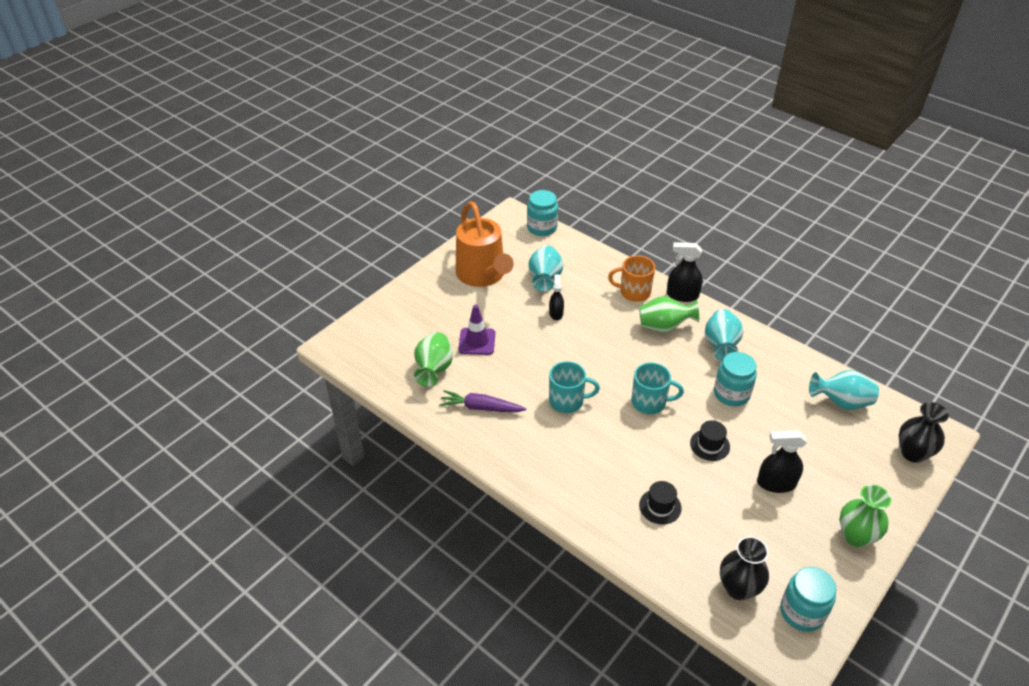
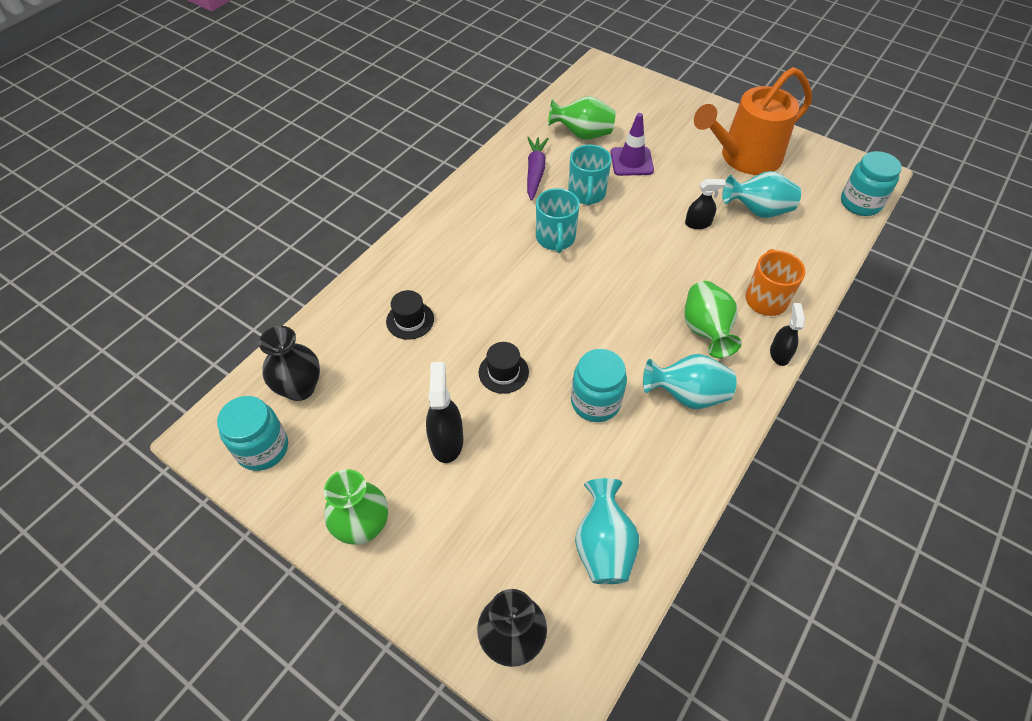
camera: 85 degrees right, 10 degrees up
(649, 402) = (565, 313): turquoise mug -> turquoise mug (586, 194)
(682, 295) = (779, 354): black spray bottle -> black spray bottle, size x0.65

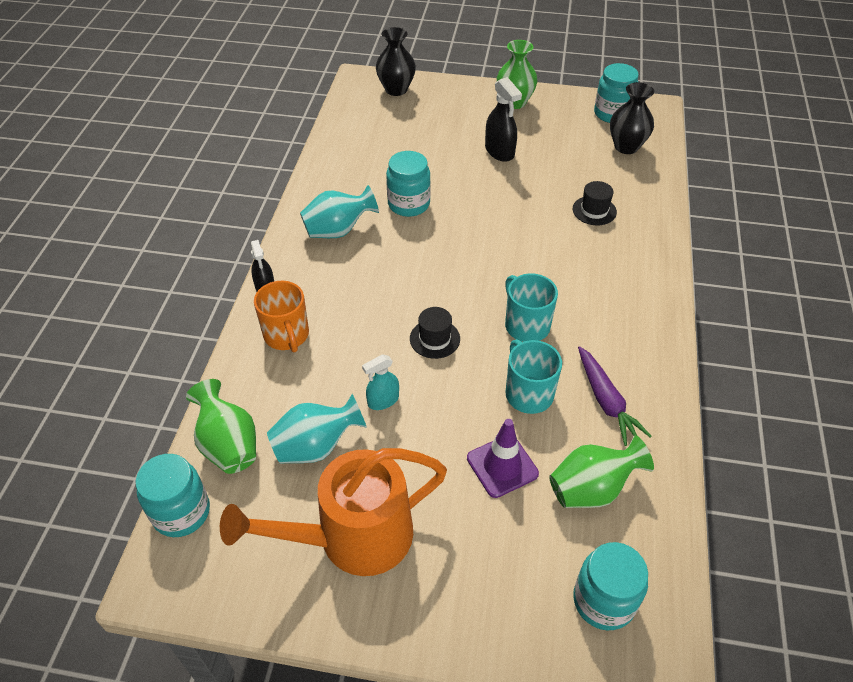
camera: 155 degrees right, 5 degrees down
(503, 372) = (491, 200): black hat -> black hat (434, 339)
(603, 546) = (364, 135): turquoise vase -> none
(611, 93) = (603, 601): none -> turquoise jar
(698, 223) = (383, 400): black spray bottle -> turquoise spray bottle
(706, 331) = (338, 285): green vase -> green vase (228, 445)
(744, 157) = (353, 537): orange watering can -> orange watering can turned 150 degrees counterclockwise

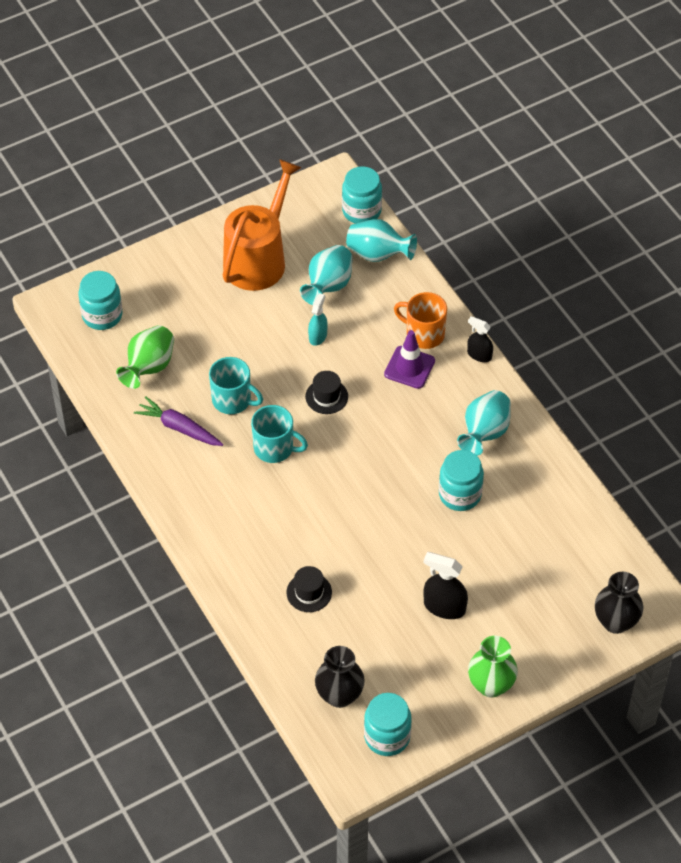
camera: 140 degrees right, 5 degrees up
(228, 445) = (378, 254): green vase -> turquoise vase
(502, 466) = (211, 346): purple traffic cone -> purple traffic cone (409, 367)

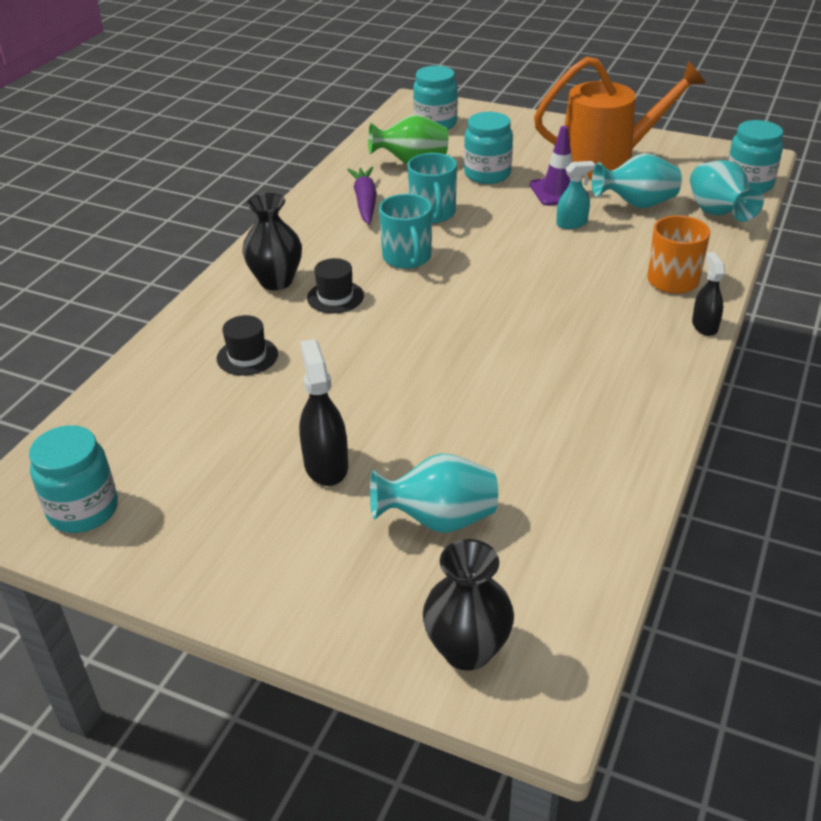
camera: 55 degrees right, 15 degrees down
(326, 396) = (509, 259): black hat -> black hat (335, 297)
(339, 695) = (119, 442): black vase -> black vase (276, 281)
(409, 367) = (617, 290): purple traffic cone -> purple traffic cone (558, 191)
(460, 494) = (501, 400): turquoise jar -> turquoise jar (487, 174)
(484, 433) = (609, 378): turquoise vase -> turquoise vase (438, 520)
(491, 685) = (239, 568): green vase -> none

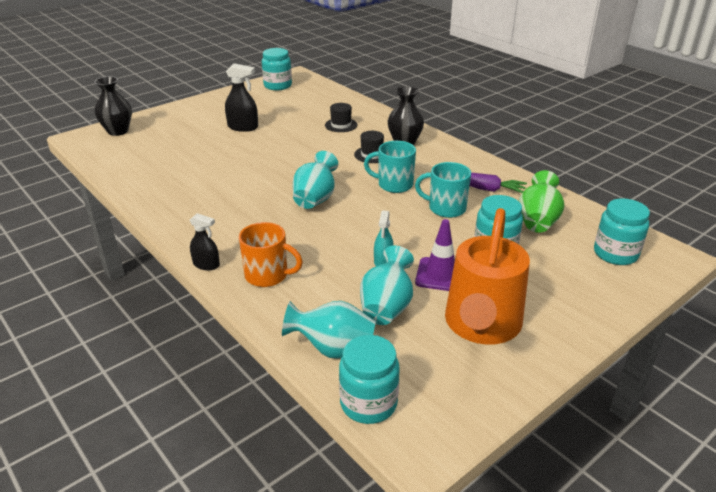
camera: 115 degrees right, 5 degrees down
(438, 520) = (180, 141): turquoise vase -> turquoise vase (315, 199)

